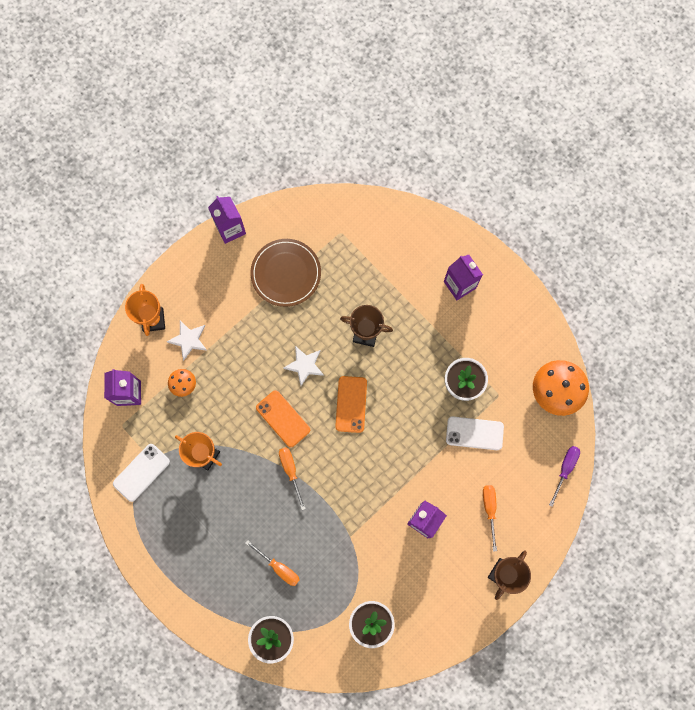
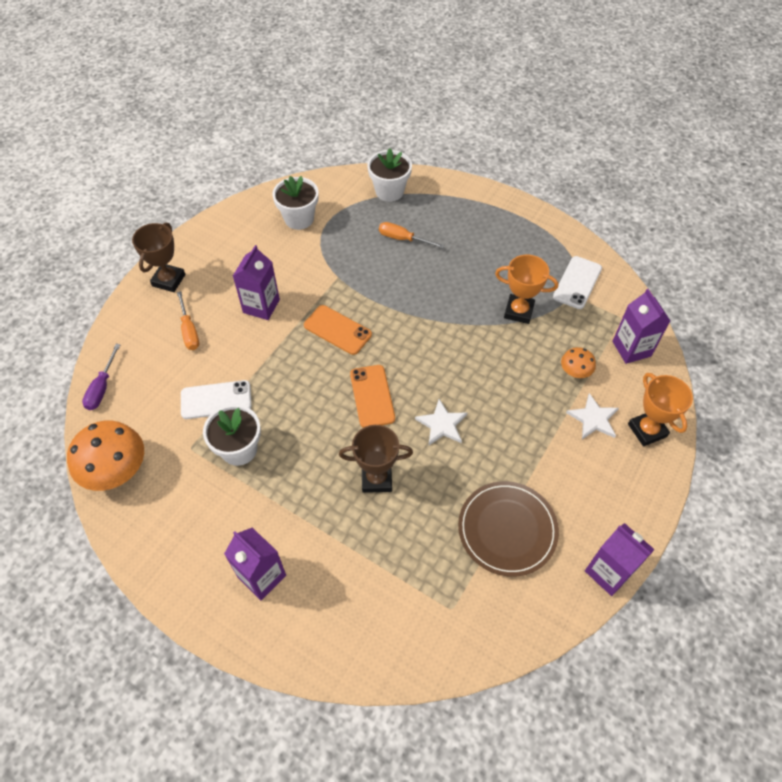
camera: 165 degrees right, 20 degrees down
(283, 418) = (447, 364): orange phone -> orange phone (337, 330)
(290, 471) = (420, 317): orange screwdriver -> none

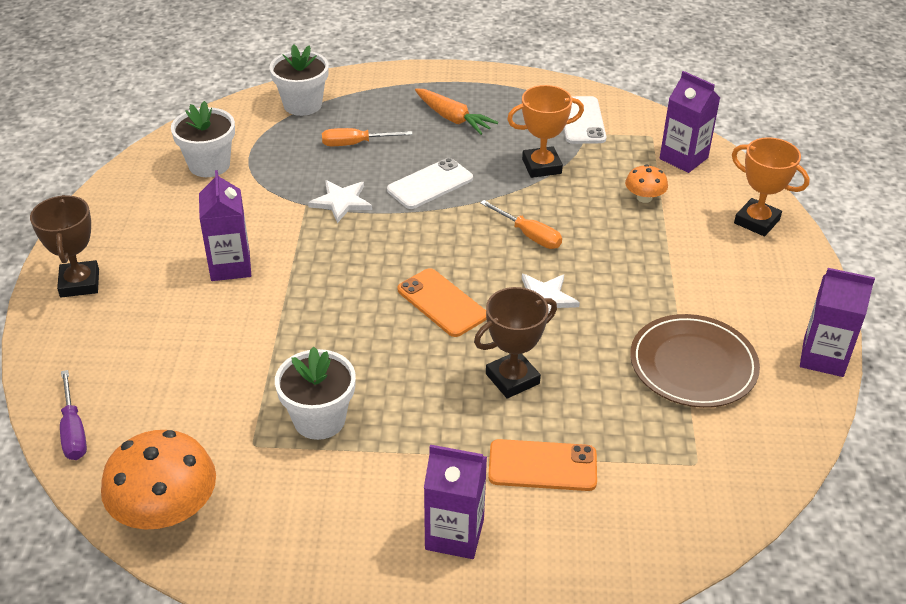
camera: 30 degrees left, 15 degrees down
(189, 331) = (152, 325): orange screwdriver -> orange screwdriver (529, 235)
(216, 400) = (247, 382): white phone -> white phone (430, 184)
(337, 330) = (347, 255): orange phone -> orange phone (542, 466)
(484, 243) = (453, 118): none -> orange carrot
(593, 419) = (697, 232): white star -> white star (341, 202)

